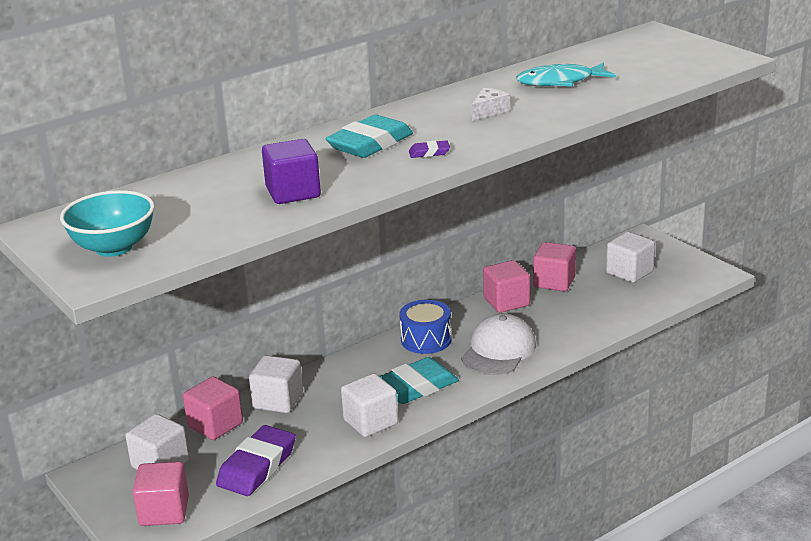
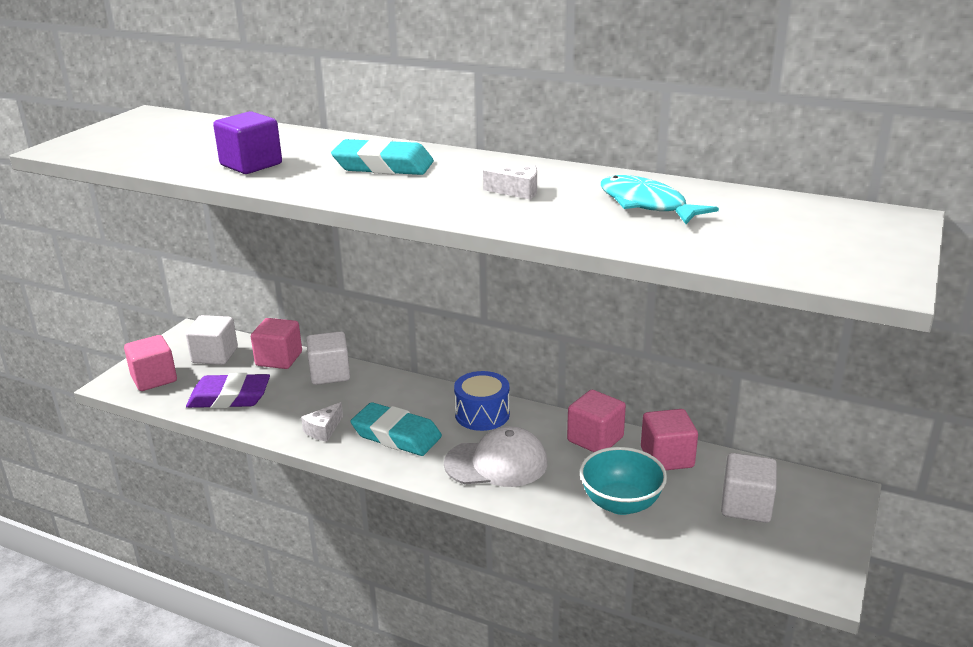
camera: 60 degrees right, 0 degrees up
(113, 248) = (116, 140): turquoise bowl -> turquoise bowl (621, 503)
(370, 422) = (323, 430): white cube -> white cheese
(429, 153) = (381, 191): purple eraser -> none

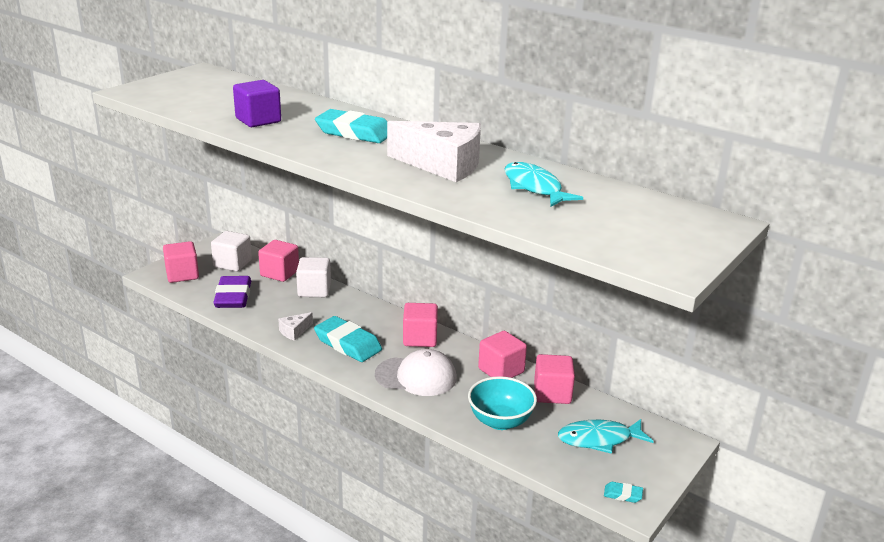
camera: 10 degrees right, 0 degrees up
(229, 397) = (233, 297): purple eraser -> purple eraser turned 75 degrees clockwise
(482, 414) = (420, 338): blue drum -> pink cube
(517, 191) = (443, 165): white cheese -> white cheese, size x2.23
(746, 506) = (599, 439): white cube -> turquoise fish
(805, 572) = (622, 495): none -> turquoise eraser

